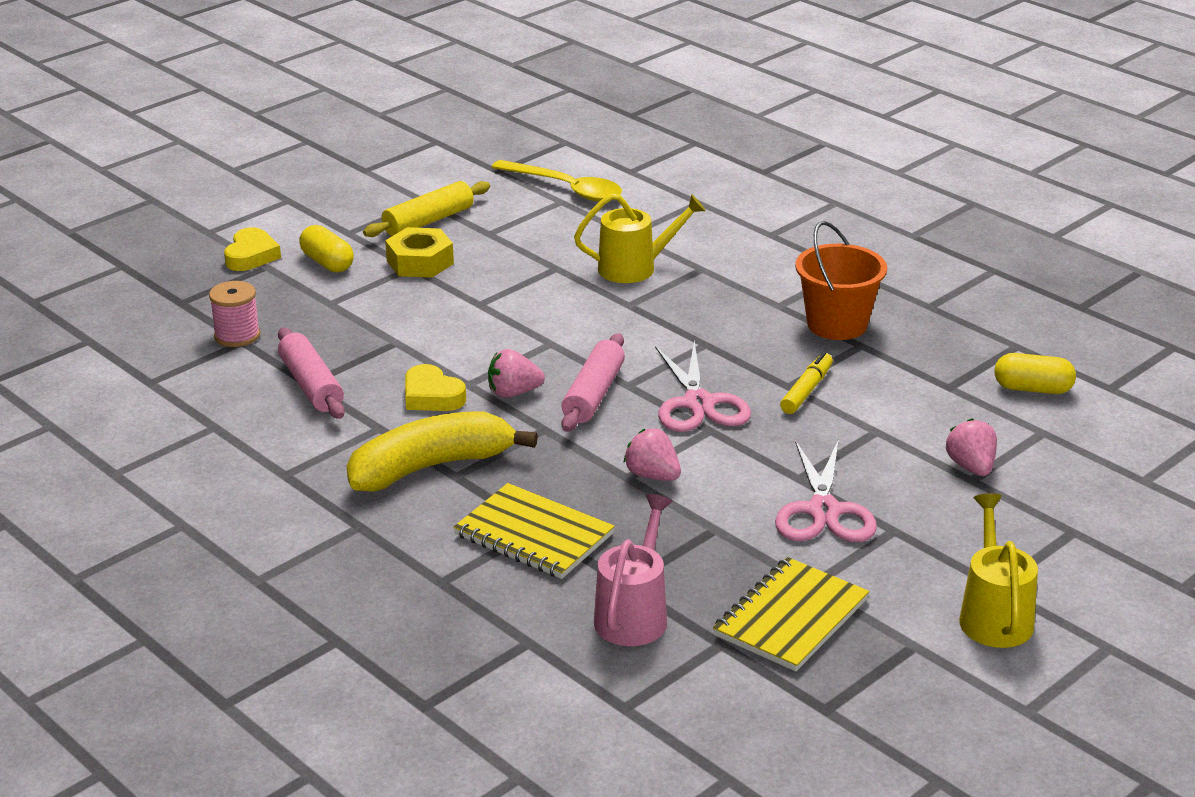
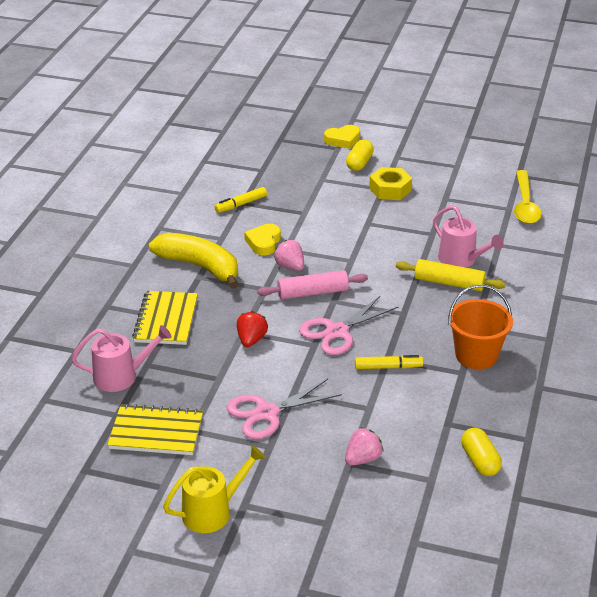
camera: 60 degrees right, 5 degrees up
(237, 336) = (265, 166): pink spool -> none
(311, 385) = (241, 204): pink rolling pin -> yellow marker
(428, 221) = (436, 175): yellow rolling pin -> yellow rolling pin (449, 283)
(635, 268) = (461, 260): yellow watering can -> pink watering can
(652, 475) = (251, 340): pink strawberry -> red strawberry

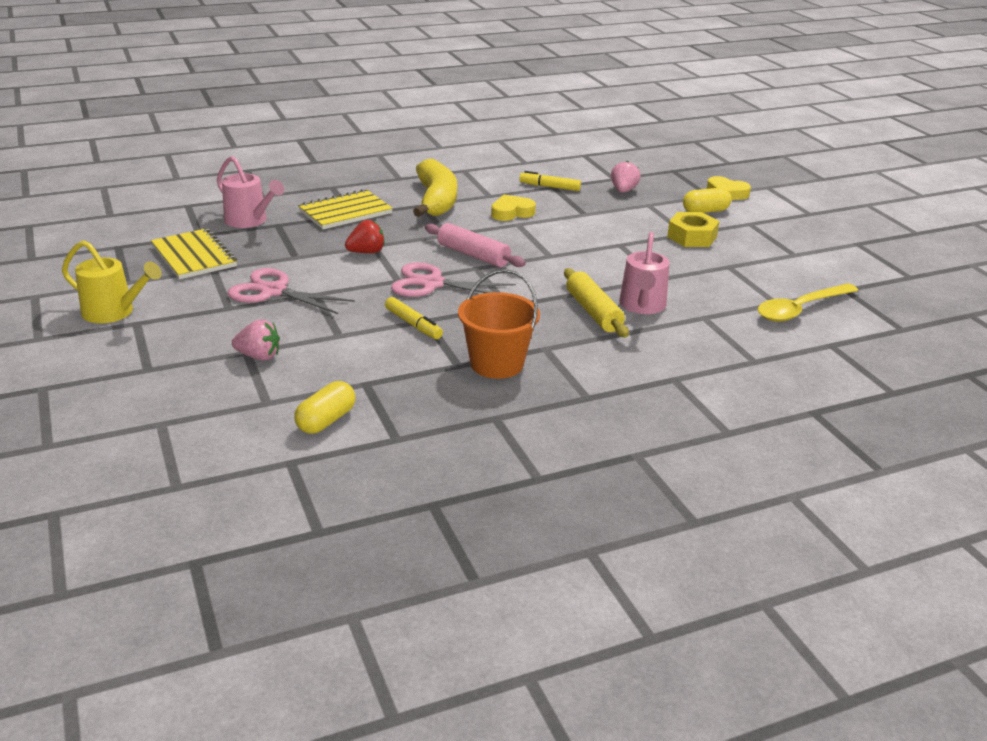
camera: 50 degrees right, 5 degrees down
(290, 266) = (496, 234): pink strawberry -> pink strawberry (623, 191)

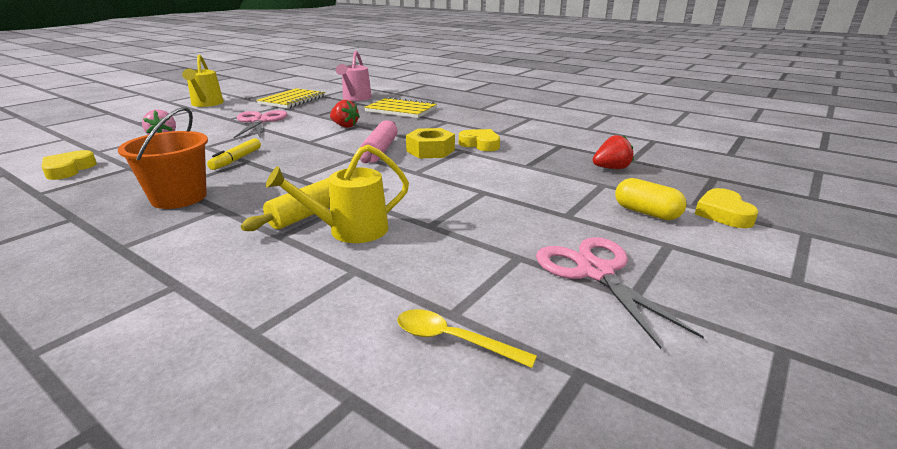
camera: 60 degrees right, 5 degrees down
(326, 421) = (68, 169): yellow capsule -> yellow heart
(432, 284) = (312, 150): pink scissors -> pink scissors (595, 272)
(436, 200) = (461, 123): yellow banana -> none
(550, 187) = (557, 144): yellow marker -> none
(623, 191) = (611, 168): pink strawberry -> red strawberry
(642, 306) = (350, 230): pink watering can -> yellow watering can
(692, 237) = (563, 220): yellow nut -> yellow nut (430, 150)
(800, 309) = (453, 340): yellow spoon -> yellow spoon, size x0.63

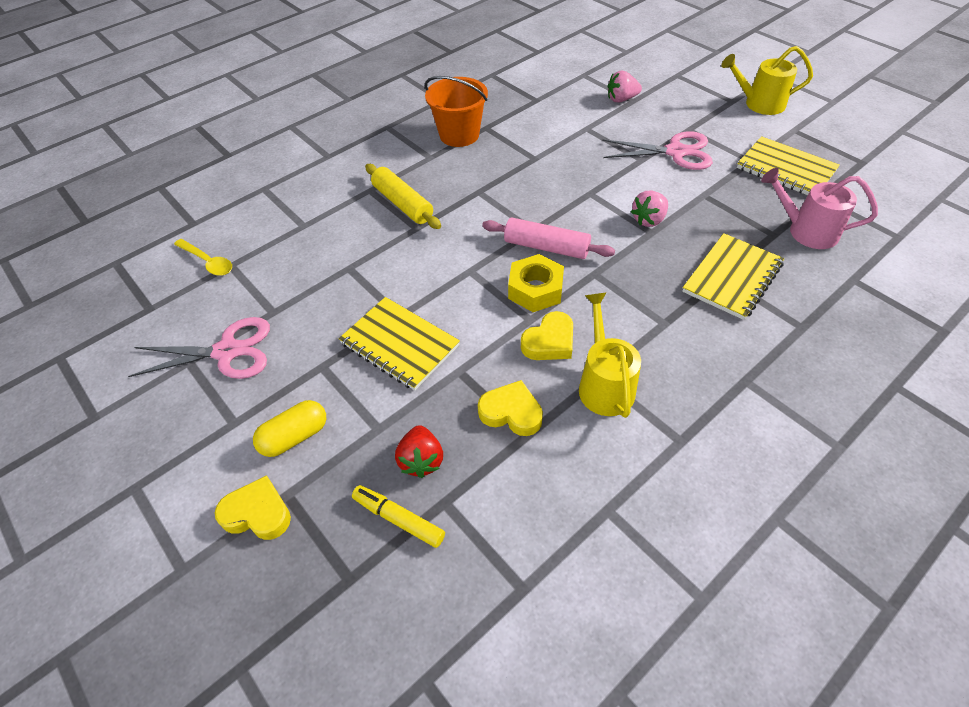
camera: 105 degrees right, 25 degrees up
(68, 169) = (539, 73): yellow heart -> yellow heart (511, 412)
(236, 159) = (541, 151): yellow marker -> yellow marker (399, 519)
(345, 126) = (649, 220): red strawberry -> pink strawberry
(350, 230) = (360, 223): yellow watering can -> yellow watering can (604, 384)
(453, 340) = (208, 262): yellow spoon -> yellow spoon turned 90 degrees clockwise
(517, 187) = (399, 344): none -> yellow notebook

